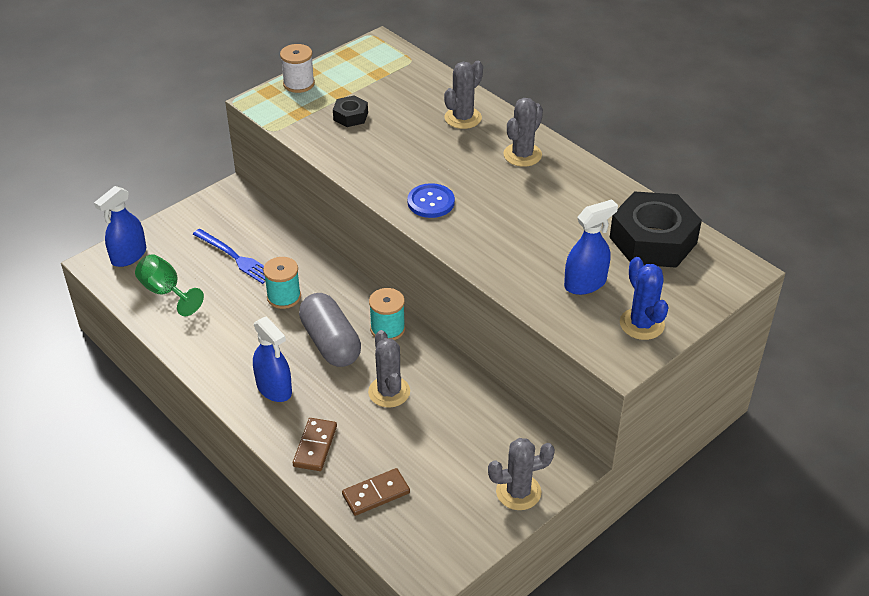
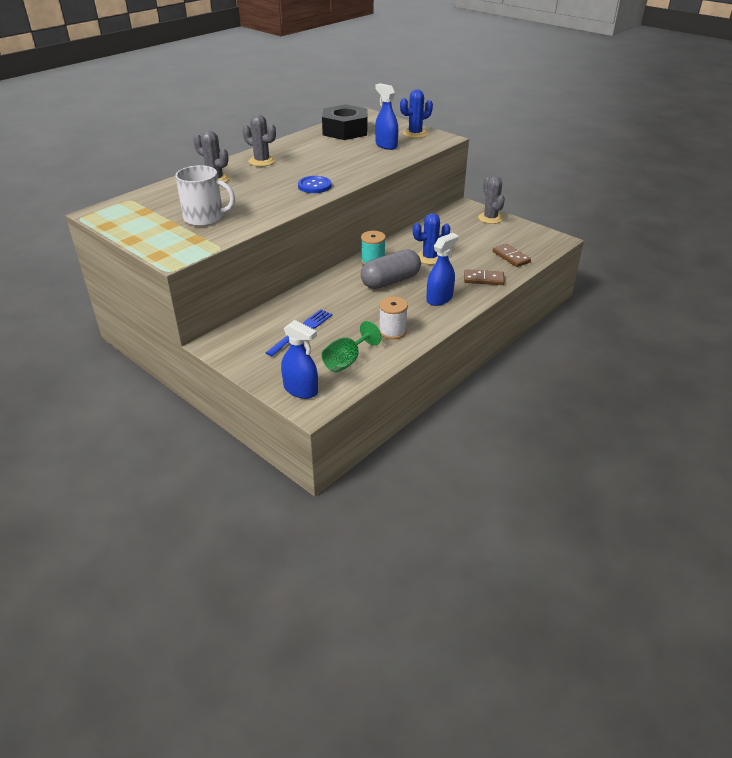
camera: 95 degrees left, 5 degrees down
(284, 297) = (346, 304): turquoise spool -> none
(299, 84) = (150, 242): white spool -> white spool (392, 331)
(350, 116) = (205, 218): black nut -> white mug
(389, 392) = (429, 258): grey cactus -> blue cactus

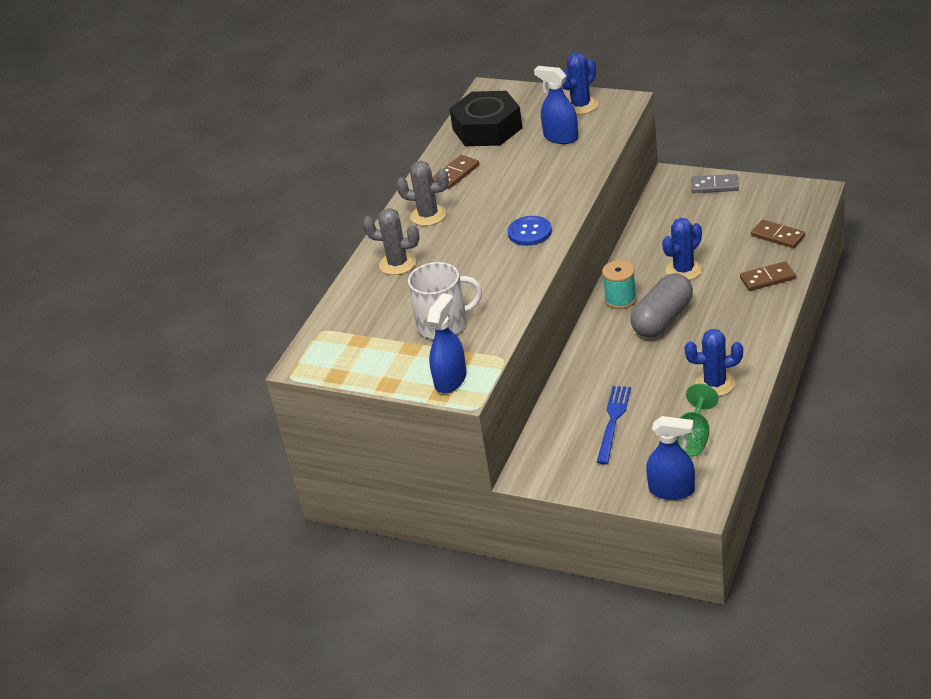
camera: 15 degrees left, 0 degrees up
(302, 146) = (456, 174): none -> brown domino
(392, 331) = (715, 384): white spool -> blue cactus
(439, 299) = (736, 323): blue spray bottle -> blue spray bottle (450, 380)
(490, 218) = (714, 186): grey cactus -> grey domino

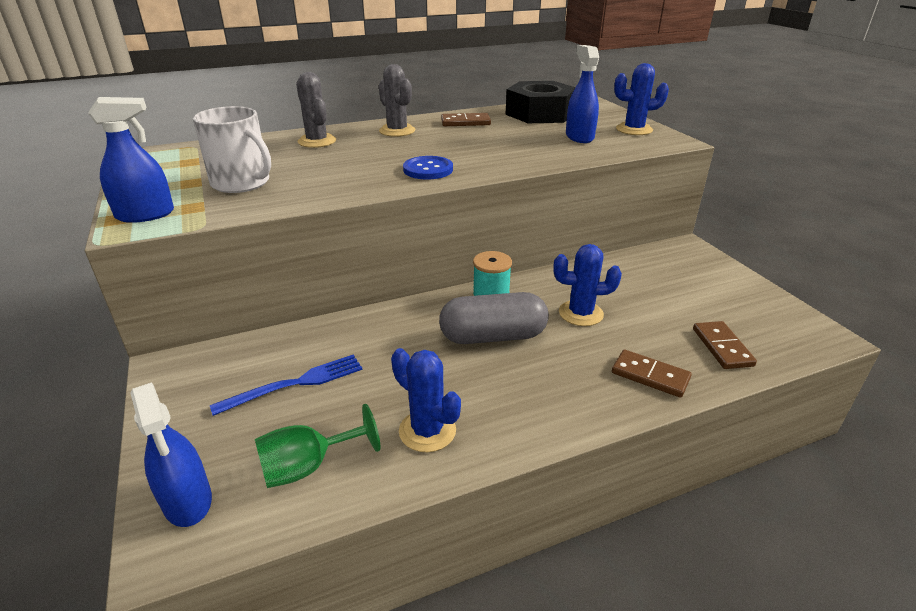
camera: 40 degrees right, 5 degrees down
(714, 186) = (718, 273): grey domino -> none

